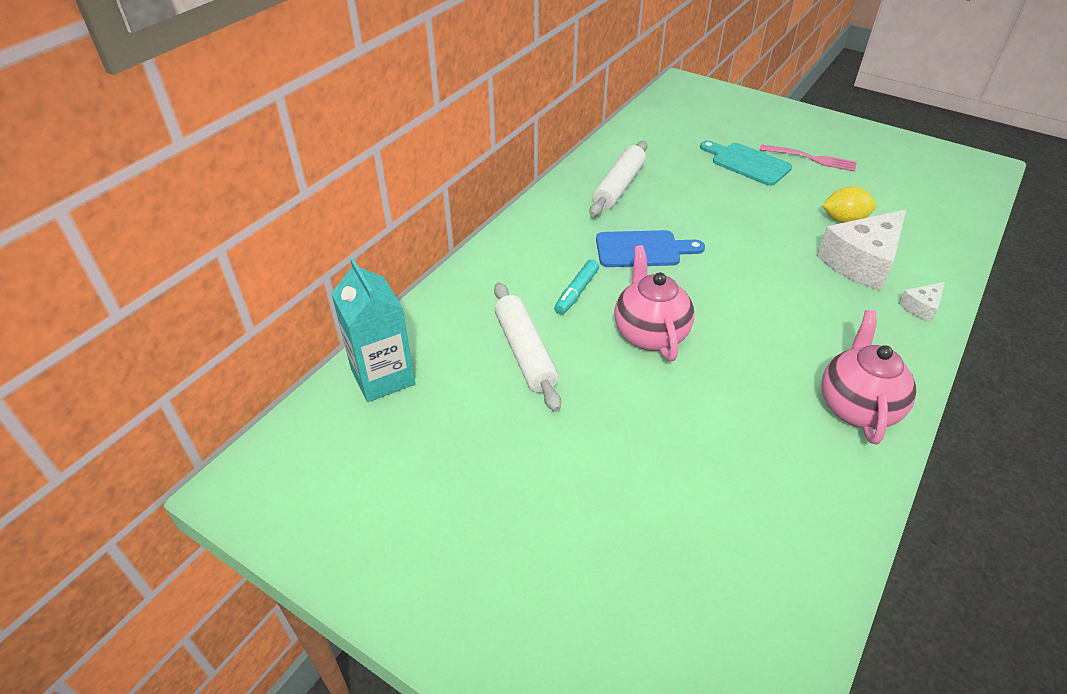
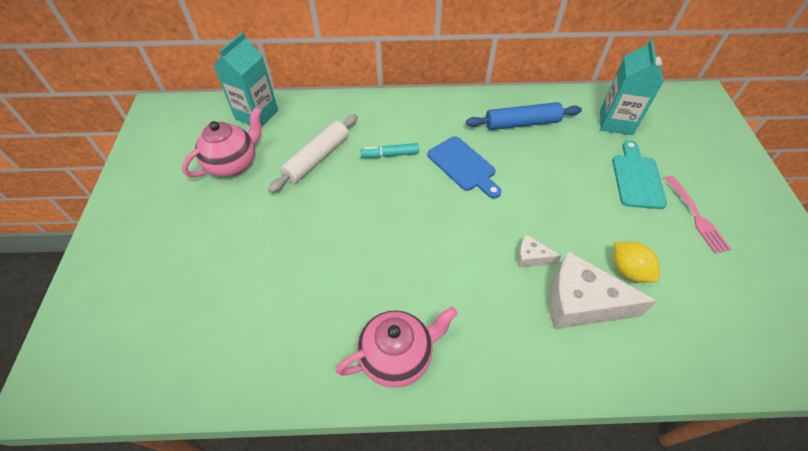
camera: 55 degrees right, 10 degrees up
(619, 186) = (522, 123): white rolling pin -> blue rolling pin
(650, 334) = (380, 207): pink teapot -> pink teapot (233, 164)
(671, 138) = (616, 122): none -> turquoise carton
(921, 307) = (559, 367): white cheese -> white cheese (531, 257)

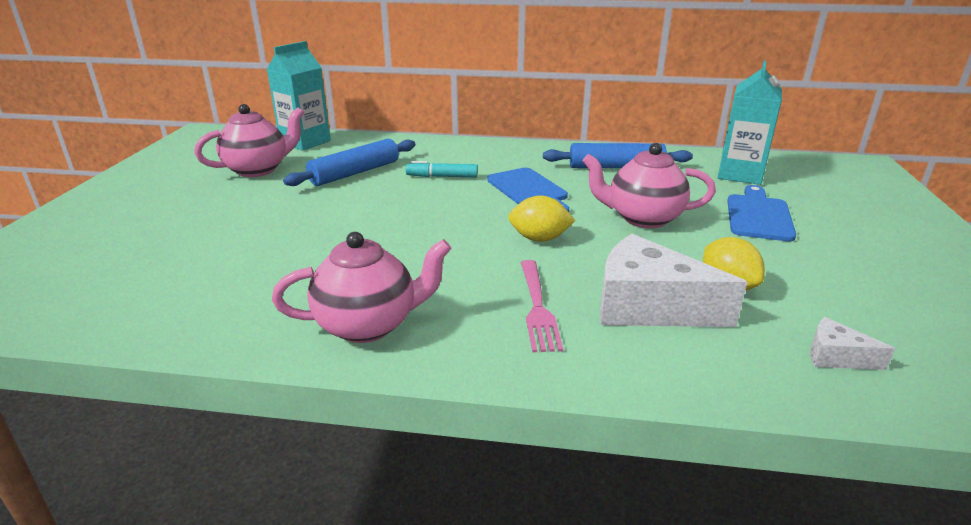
camera: 10 degrees right, 25 degrees down
(317, 158) = (355, 173): white rolling pin -> blue rolling pin
(488, 231) = (539, 239): none -> yellow lemon
(531, 257) = (590, 263): white cheese -> white cheese (836, 357)
(556, 193) = (643, 218): none -> pink teapot
(636, 178) = (758, 215): turquoise cutting board -> blue cutting board
(696, 216) = (839, 251): pink fork -> pink fork (537, 307)

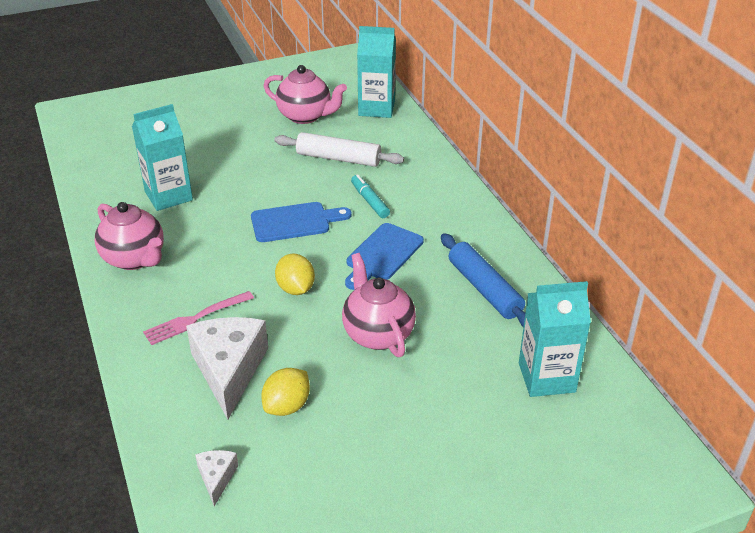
camera: 60 degrees right, 10 degrees up
(270, 272) = (168, 196): none -> turquoise carton
(355, 173) = (338, 158): blue rolling pin -> white rolling pin
(758, 215) = (444, 406): blue cutting board -> blue cutting board (295, 222)

